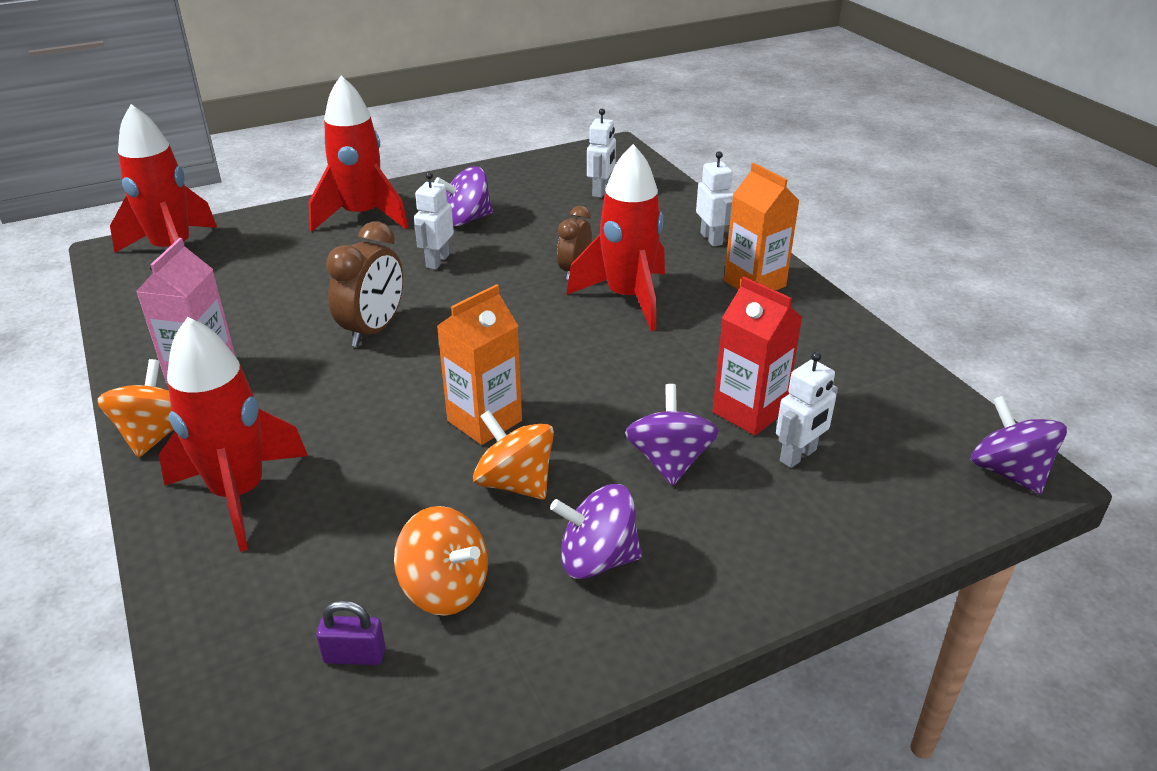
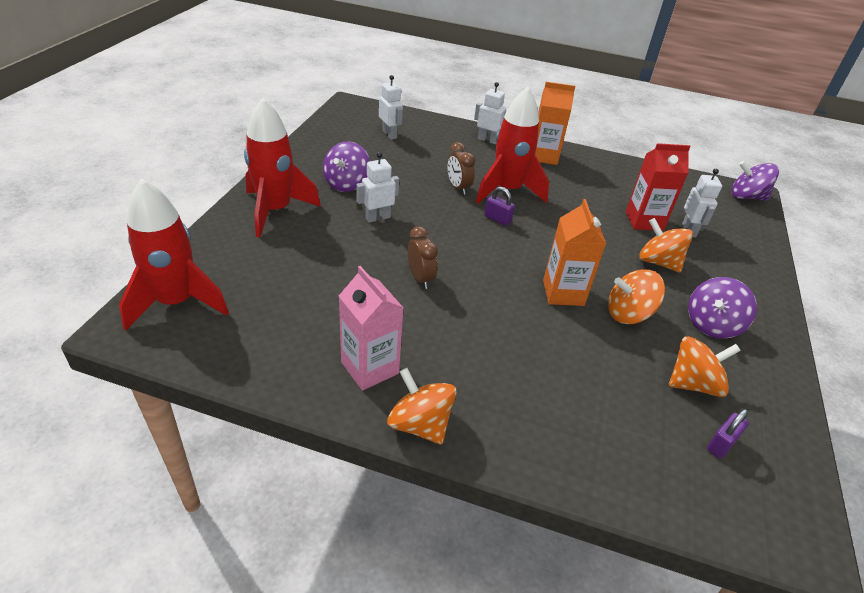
camera: 50 degrees left, 5 degrees up
(239, 494) = (531, 417): red rocket -> none
(373, 330) = (420, 278): brown clock -> brown clock, size x0.65
(437, 261) = (377, 218): white robot -> white robot turned 90 degrees clockwise
(557, 319) = (497, 219): none -> purple padlock
(669, 461) = (658, 262): purple spinning top -> orange spinning top

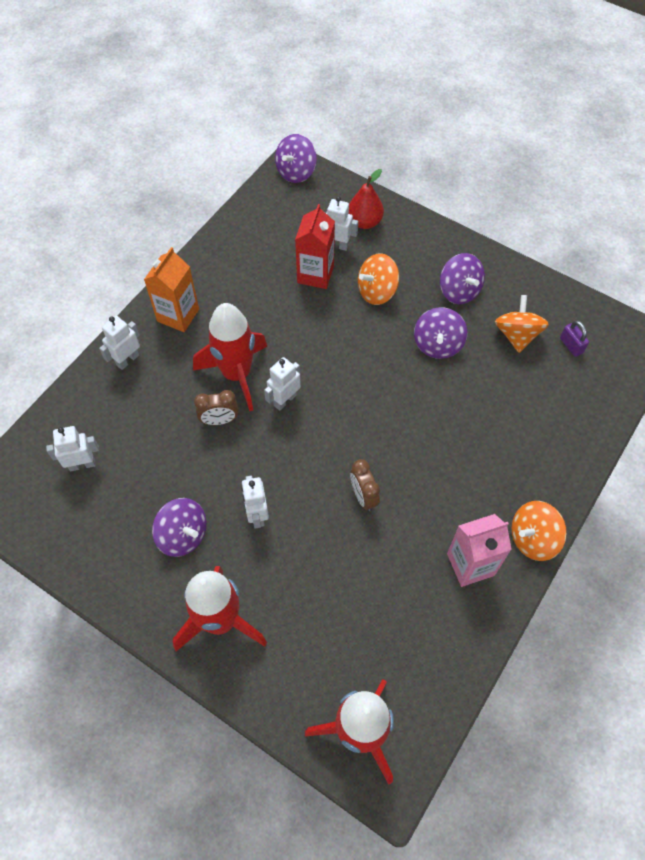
camera: 70 degrees left, 20 degrees up
(420, 278) = (363, 496): brown clock -> brown clock turned 105 degrees counterclockwise
(497, 219) = (284, 400): purple padlock -> white robot
(563, 293) = (404, 383): orange carton -> none
(628, 314) = (437, 344): orange spinning top -> purple spinning top
(733, 245) = (364, 222): none -> red pear

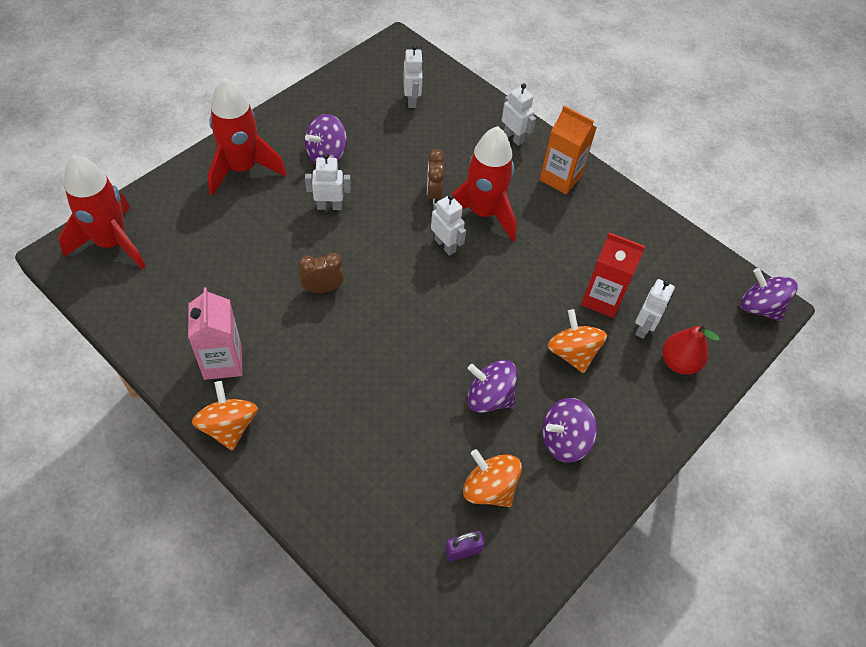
camera: 95 degrees right, 5 degrees down
(517, 335) = (489, 488): orange spinning top -> orange spinning top turned 150 degrees counterclockwise

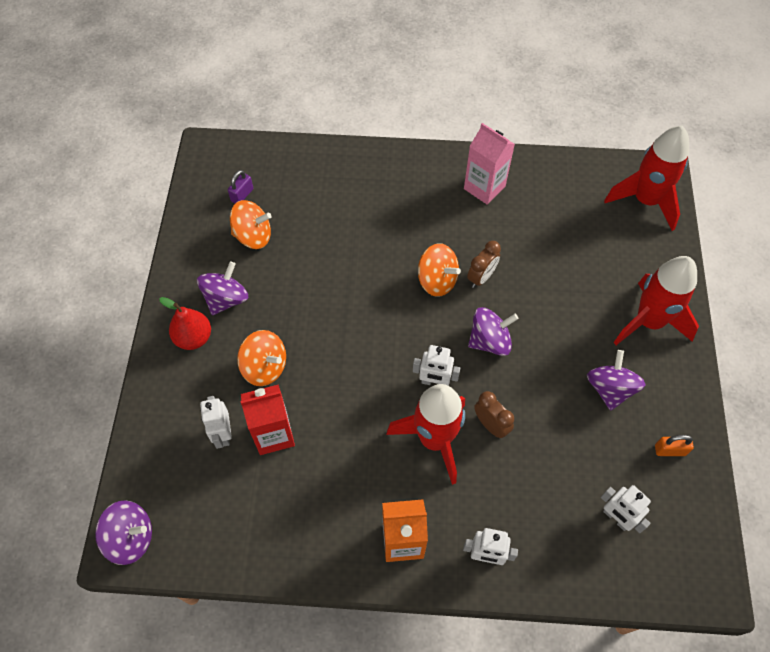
camera: 145 degrees right, 5 degrees up
(229, 426) = (437, 160): orange spinning top -> orange spinning top (437, 280)
(329, 206) = (552, 344): white robot -> none
(334, 103) = (670, 450): none -> orange padlock
(489, 397) = (298, 290): purple spinning top -> purple spinning top (489, 341)
(679, 362) = (176, 423): red pear -> red pear (194, 338)

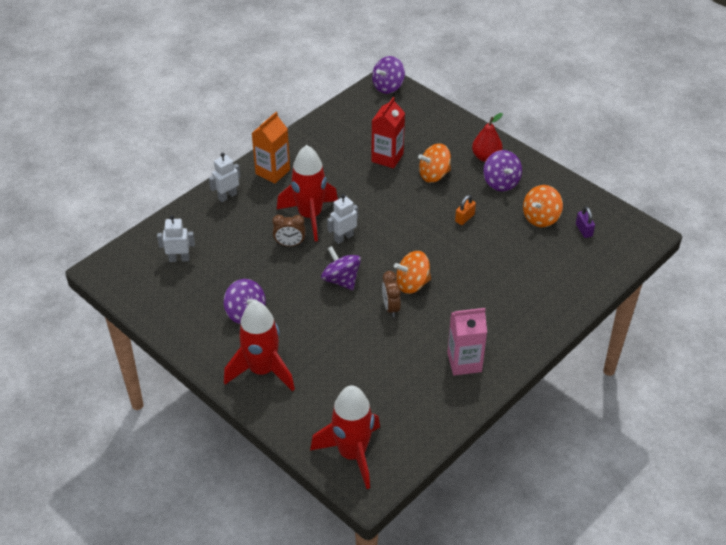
camera: 130 degrees right, 15 degrees down
(223, 434) = (409, 140): white robot -> none
(489, 341) = (341, 280): purple spinning top -> purple spinning top turned 120 degrees clockwise
(670, 450) = (180, 311): orange padlock -> orange padlock (464, 218)

